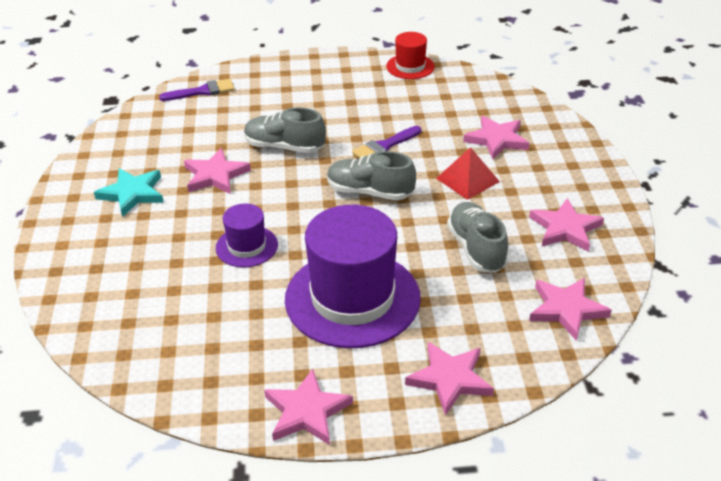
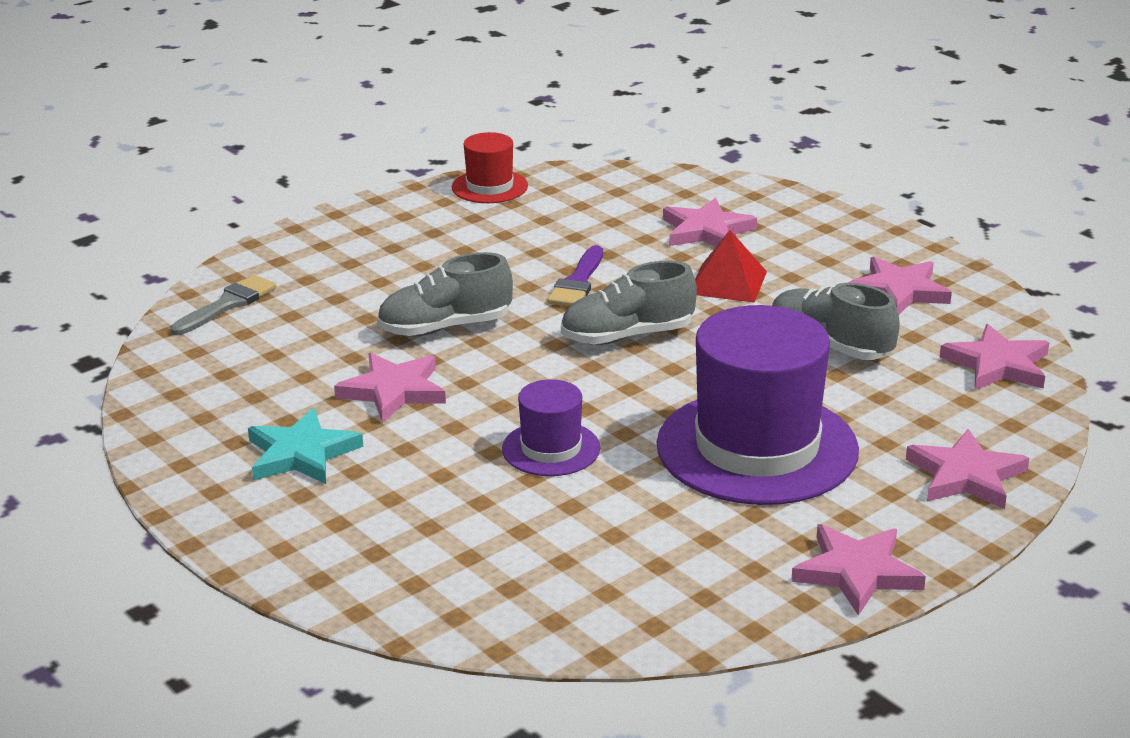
camera: 35 degrees left, 10 degrees down
(202, 91) = (227, 305): purple brush -> grey brush

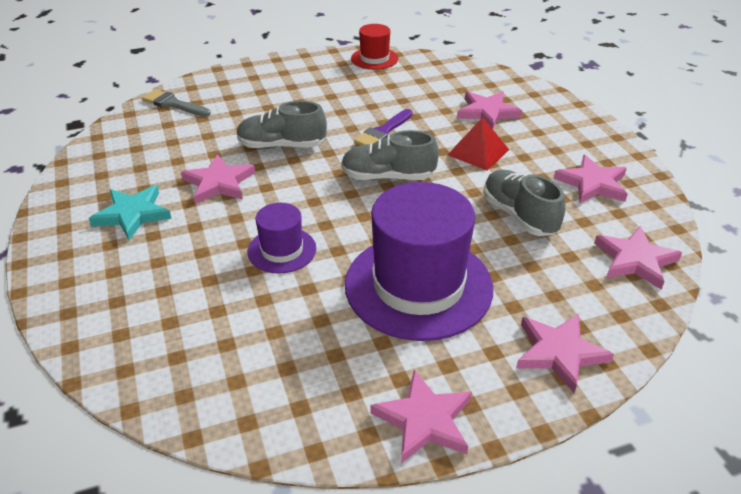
camera: 20 degrees right, 10 degrees up
(227, 305) = (173, 104): grey brush -> grey brush turned 120 degrees counterclockwise

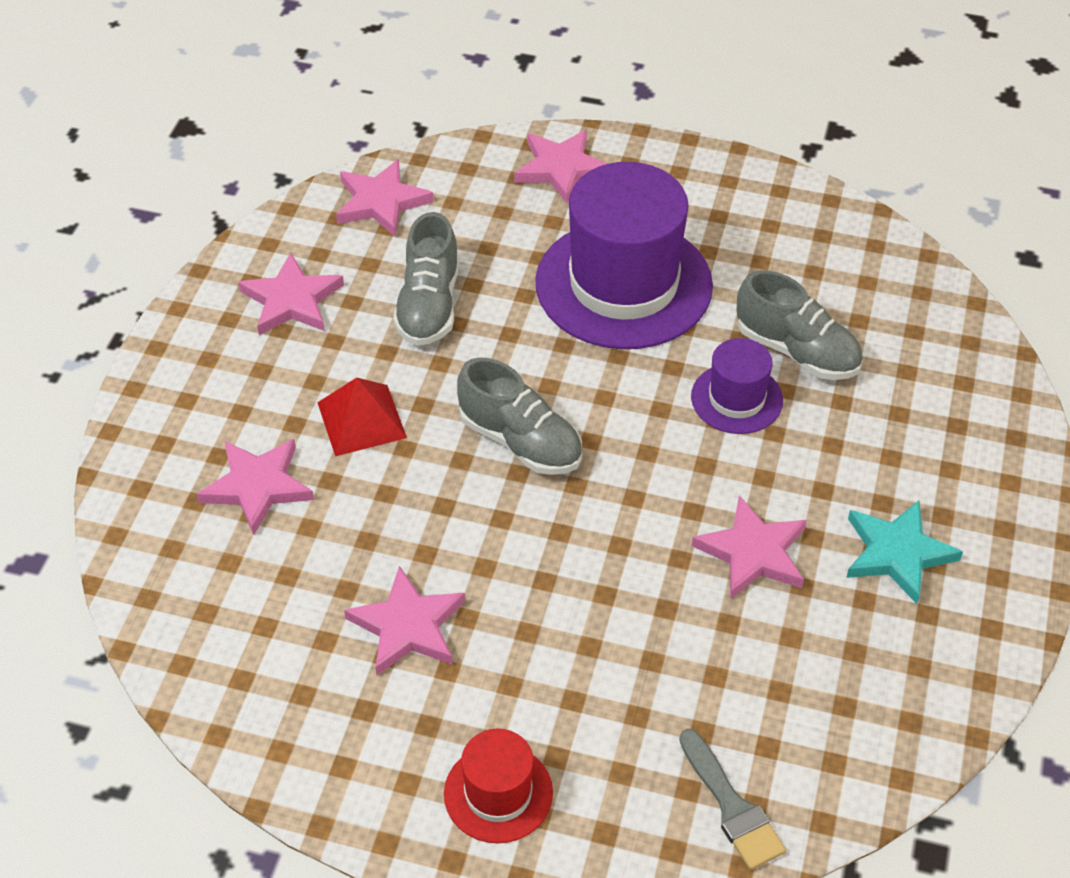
camera: 145 degrees left, 10 degrees up
(281, 146) = (617, 583): grey shoe -> grey shoe (797, 351)
(374, 58) = (273, 743): red hat -> red hat (498, 793)
(383, 132) = (447, 531): purple brush -> none
(424, 420) = (726, 179): pink star -> pink star (408, 626)

